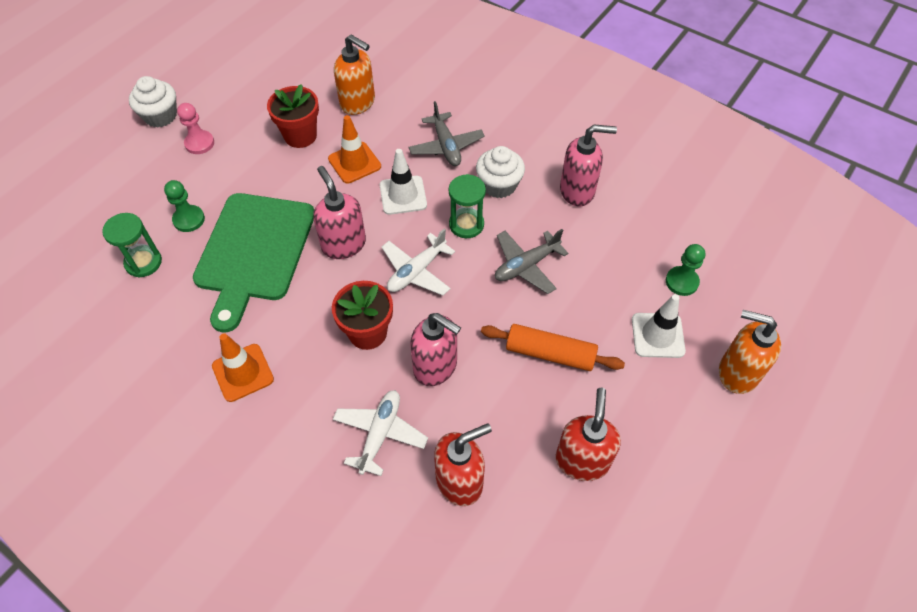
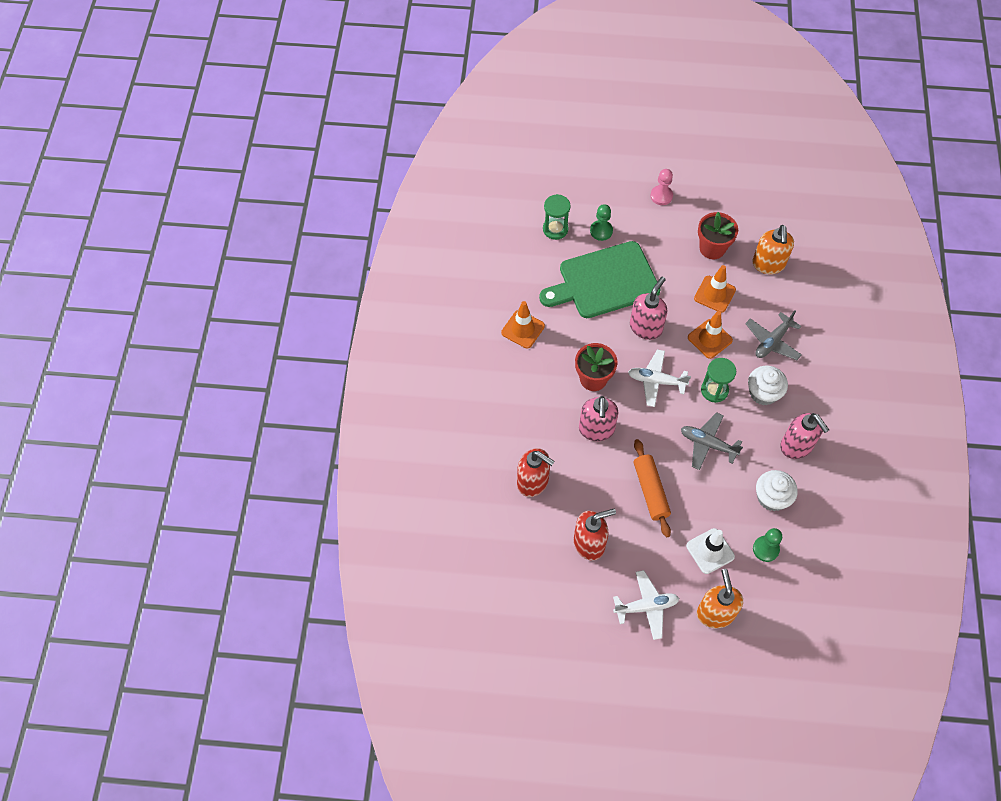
camera: 60 degrees right, 5 degrees up
(160, 116) = (665, 159): white cupcake -> white cupcake (772, 497)
(380, 434) = (533, 424): white plane -> white plane (646, 607)
(403, 195) = (709, 339): white traffic cone -> orange traffic cone

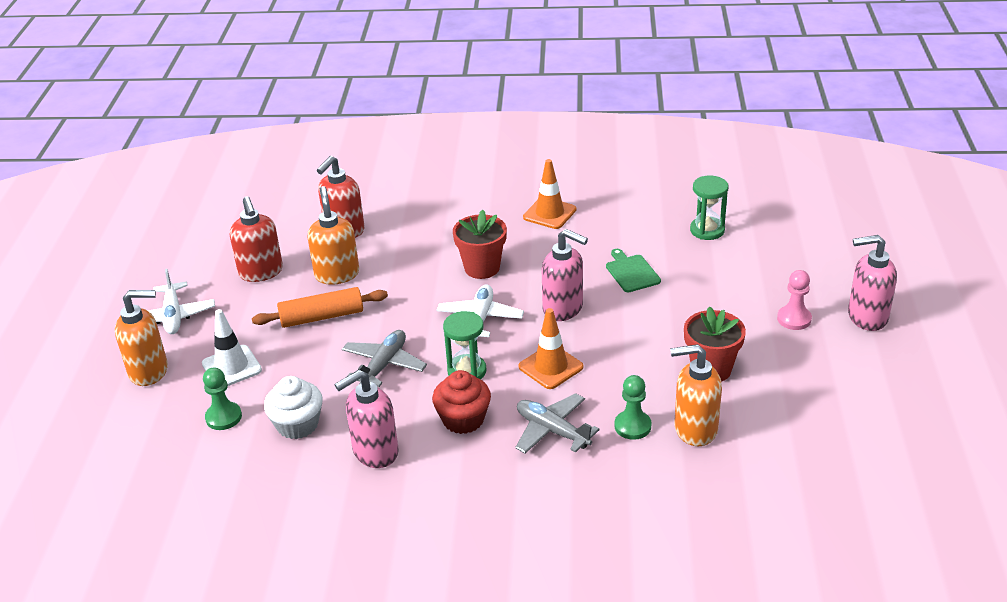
camera: 90 degrees right, 25 degrees down
(595, 483) = (337, 274): none -> orange soap dispenser
(596, 430) = (410, 273): pink soap dispenser -> pink soap dispenser (866, 317)
(601, 231) = (714, 267): green pawn -> green pawn (632, 426)
(604, 281) = (631, 272): green cutting board -> green cutting board, size x0.43
(714, 294) = (628, 372): orange traffic cone -> none
(763, 393) = (463, 419): white cupcake -> red cupcake

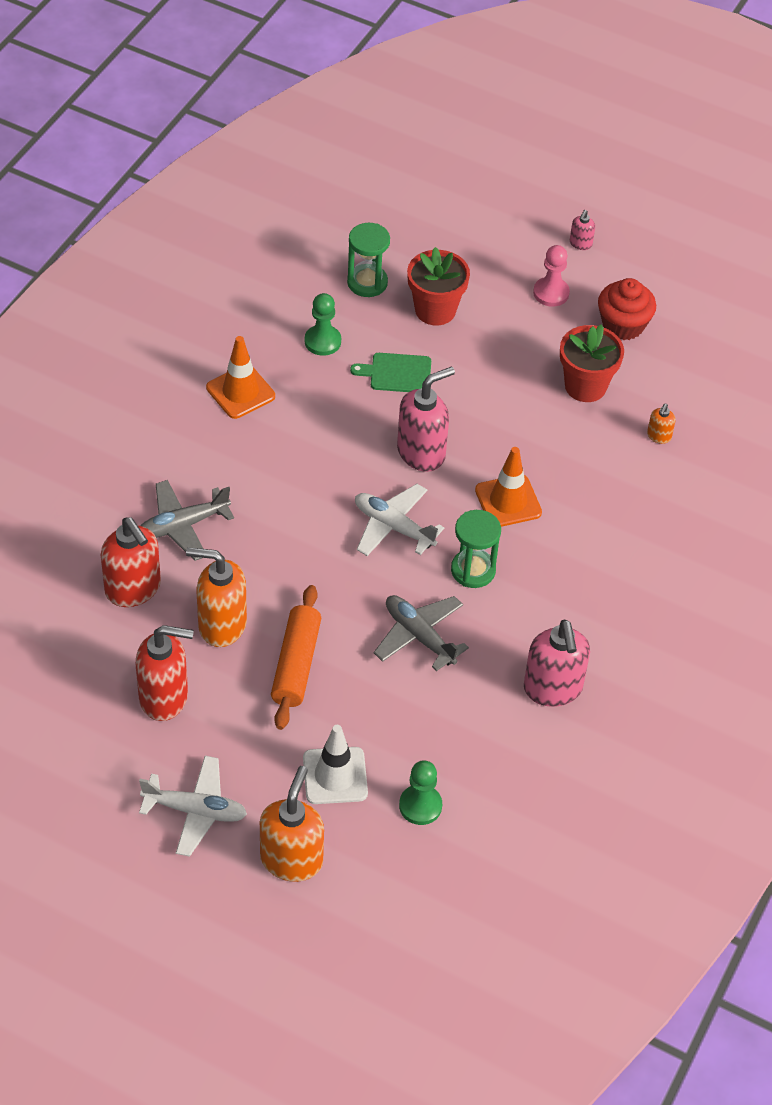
camera: 70 degrees left, 15 degrees up
(297, 425) = (472, 742): white cupcake -> none
(463, 419) = (545, 600): red cupcake -> red cupcake (623, 325)
(482, 268) = (302, 490): red flower pot -> red flower pot (435, 310)
(552, 431) = (602, 538): grey plane -> grey plane (183, 525)
(632, 426) = (629, 478): green pawn -> green pawn (322, 341)
(695, 429) = (658, 436): orange soap dispenser -> orange soap dispenser, size x0.46
(866, 317) = (580, 244): pink soap dispenser -> pink soap dispenser, size x0.46

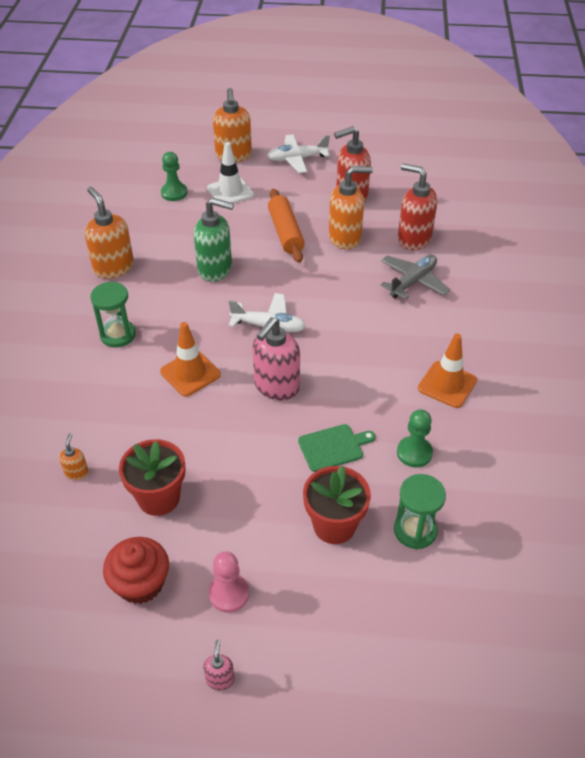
camera: 160 degrees right, 5 degrees down
(419, 636) = (215, 269): grey plane -> green soap dispenser
(473, 570) = (197, 318): green hourglass -> green hourglass (118, 335)
(553, 689) = (113, 267): pink soap dispenser -> orange soap dispenser

